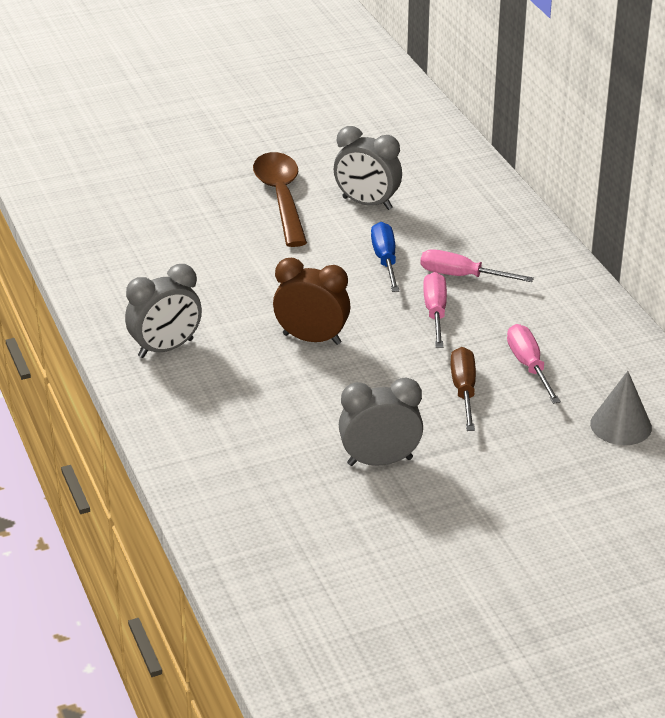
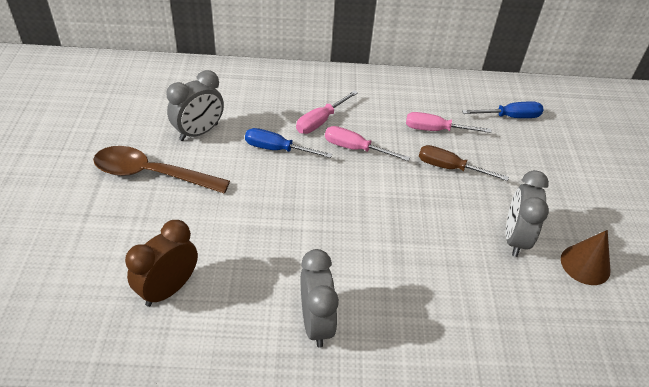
camera: 70 degrees left, 10 degrees up
(312, 339) = (352, 223): brown clock -> brown clock (168, 289)
(379, 524) = (585, 264): none -> brown cone
(621, 425) = (510, 117): grey cone -> blue screwdriver

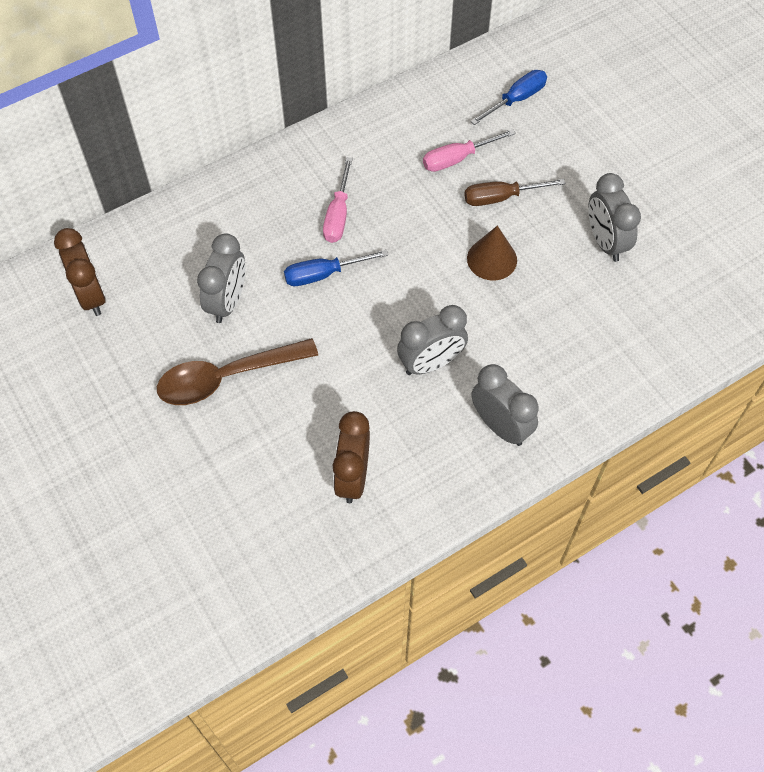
camera: 30 degrees left, 15 degrees up
(122, 87) = (91, 295): none -> brown clock
(301, 245) = (431, 363): none -> grey clock
(355, 148) = (397, 228): pink screwdriver -> none
(585, 264) = (676, 233): brown cone -> brown cone (492, 259)

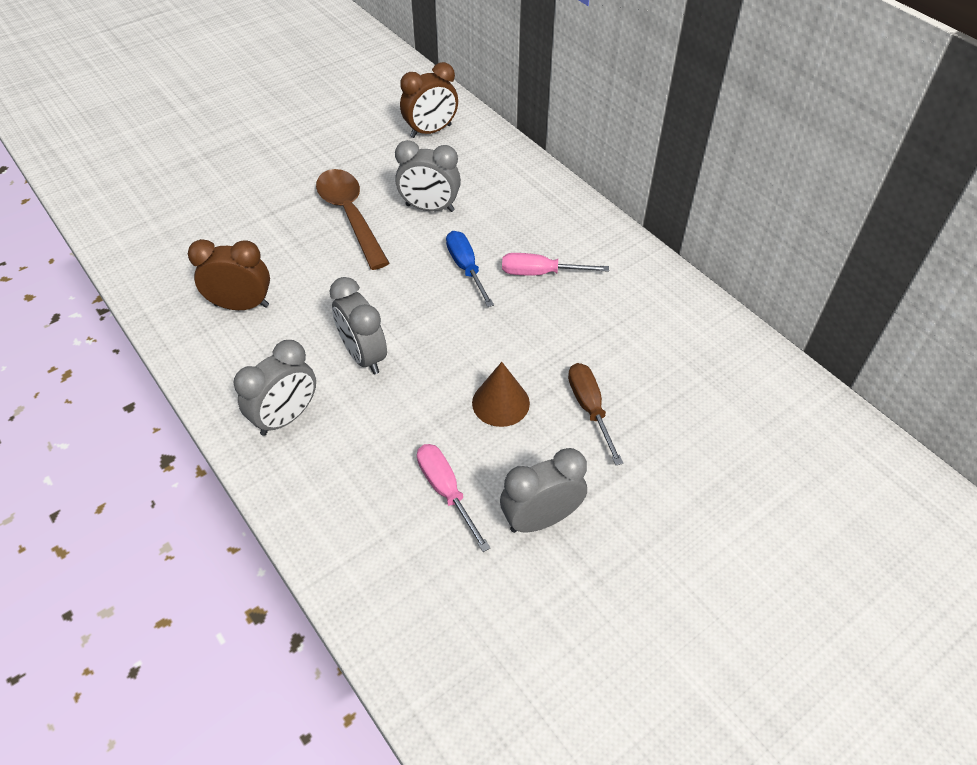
camera: 85 degrees right, 10 degrees down
(457, 159) = (637, 365): pink screwdriver -> pink screwdriver (446, 491)
(516, 99) = (746, 419): blue screwdriver -> none

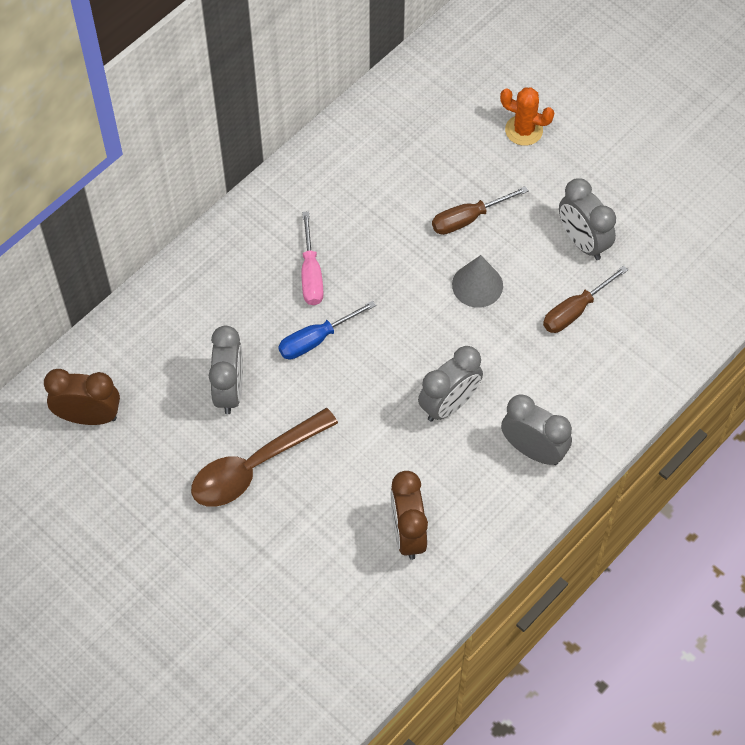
camera: 100 degrees left, 10 degrees up
(431, 131) = (89, 416): brown clock -> brown clock turned 45 degrees counterclockwise
(446, 491) = (575, 310): pink screwdriver -> brown screwdriver
(500, 403) = (477, 285): brown cone -> grey cone
(715, 487) = (523, 130): none -> orange cactus

